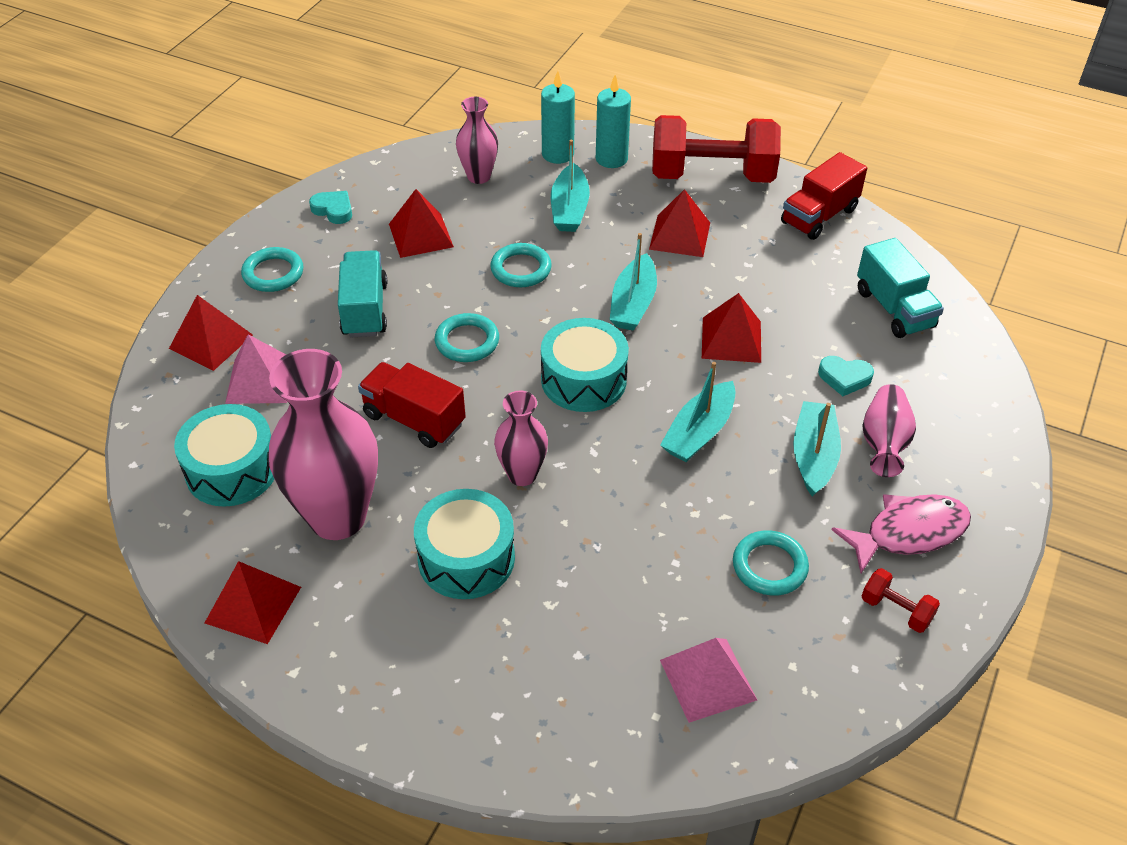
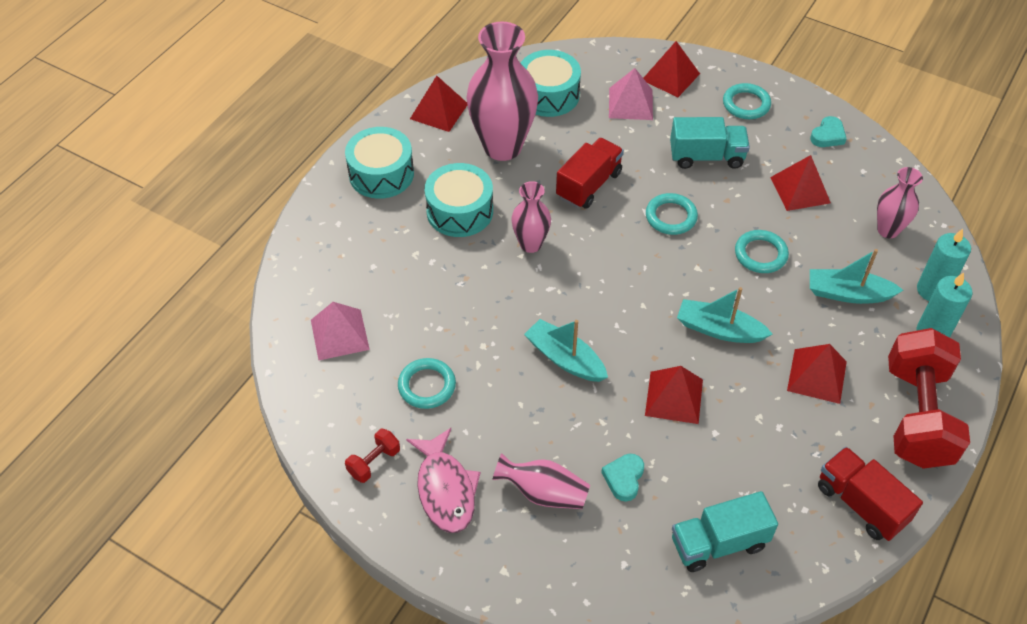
camera: 95 degrees right, 5 degrees up
(583, 380) = (626, 288): turquoise drum -> turquoise drum (381, 174)
(813, 456) = (533, 436): turquoise boat -> none

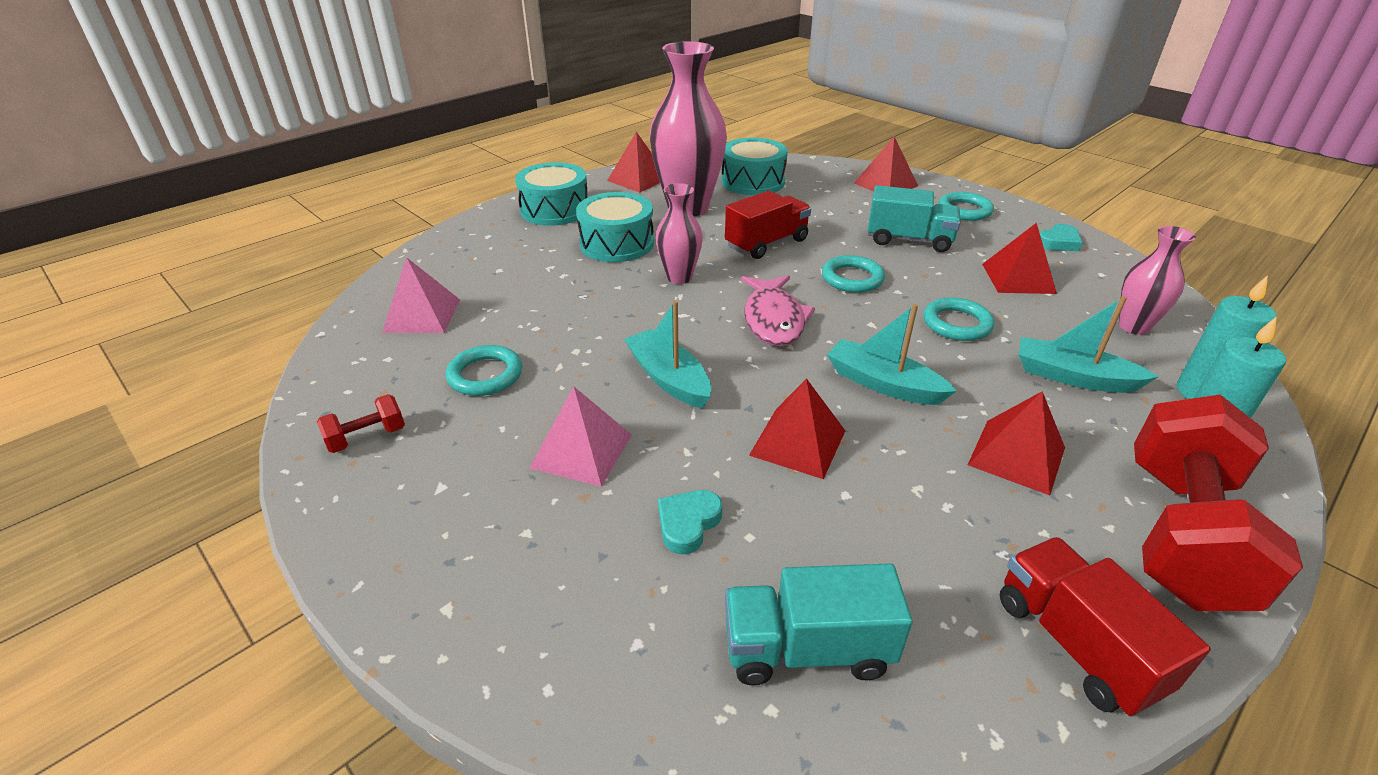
camera: 15 degrees right, 15 degrees down
(445, 489) = (434, 485): pink fish -> pink fish (773, 319)
(543, 493) = (563, 517): pink vase -> none
(630, 103) = (836, 196): pink pyramid -> pink pyramid (582, 451)

